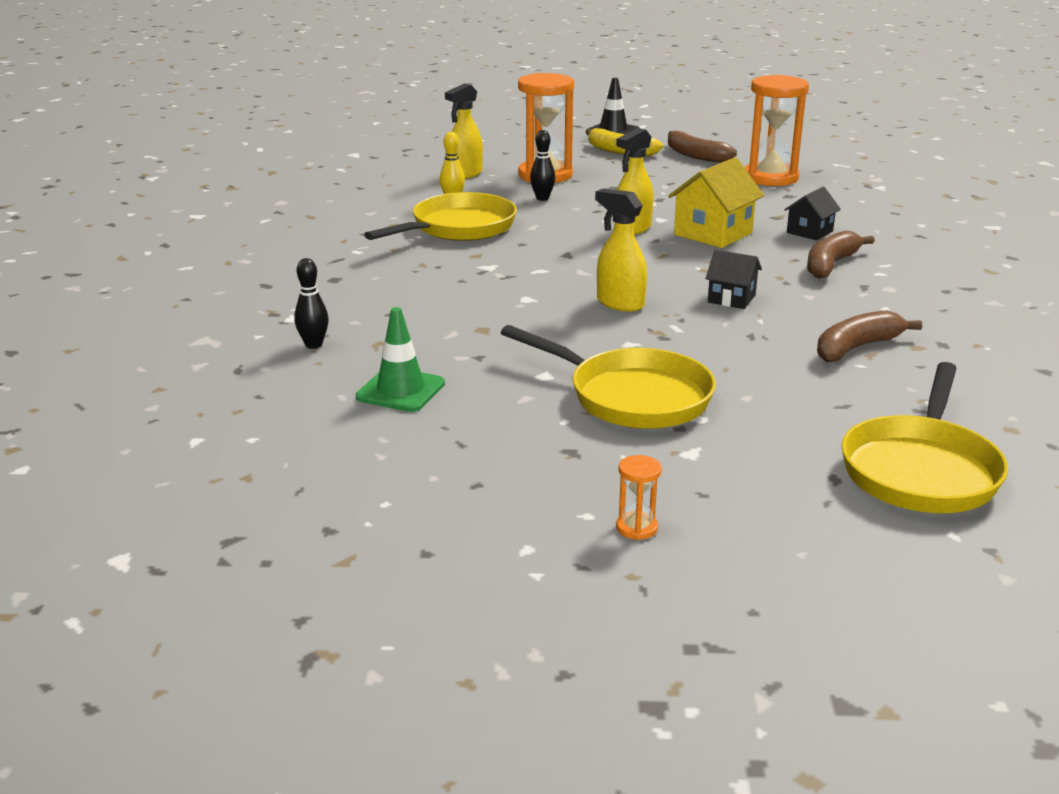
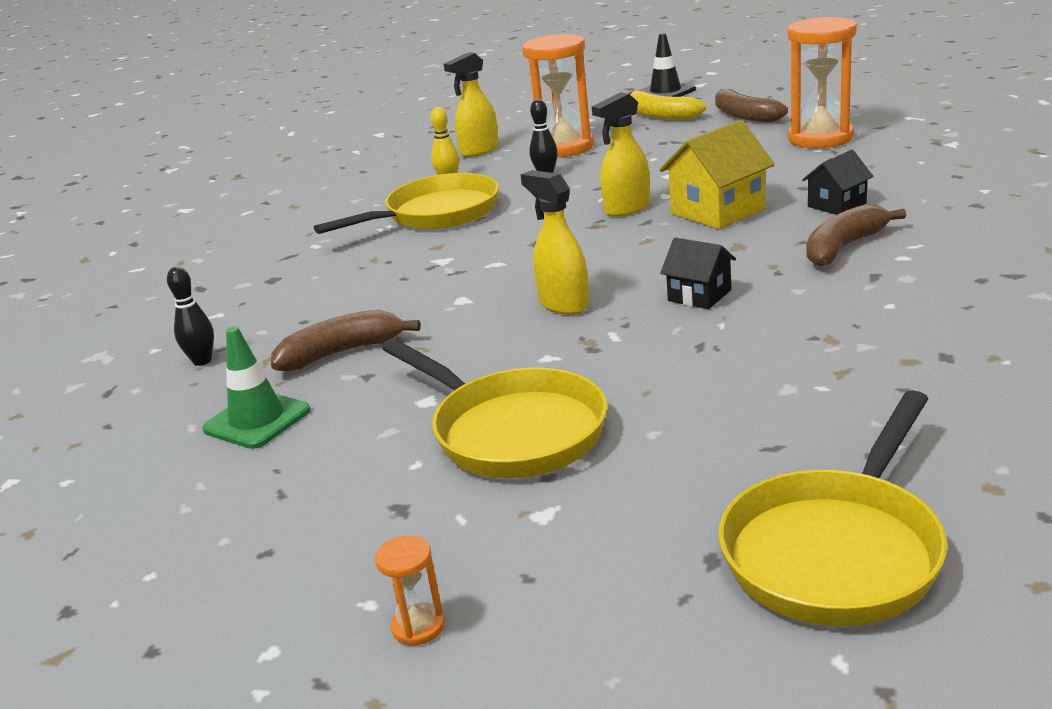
camera: 15 degrees right, 0 degrees up
(856, 348) = (827, 362): brown banana -> brown banana (341, 352)

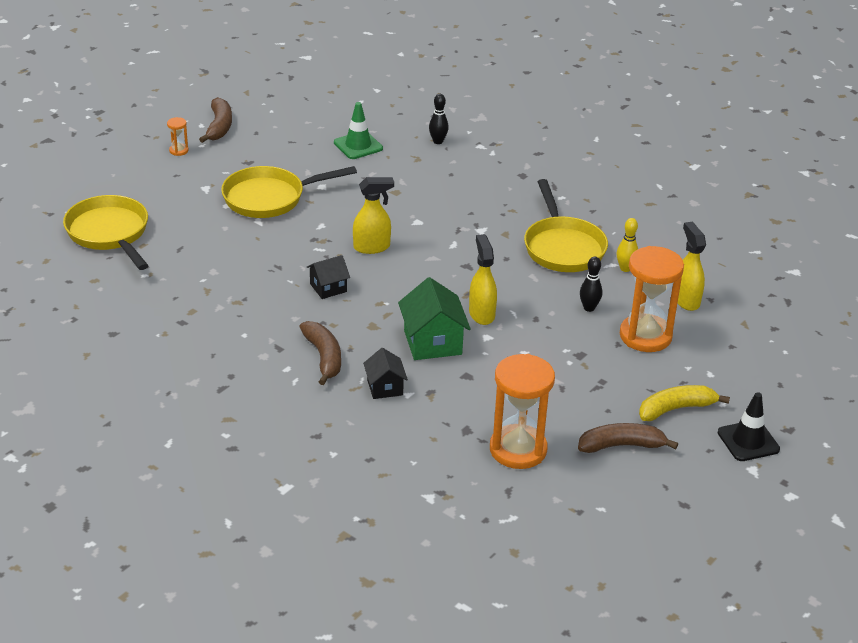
camera: 110 degrees right, 10 degrees up
(341, 352) = (399, 176): brown banana -> brown banana (219, 126)
(717, 211) = (432, 342): yellow house -> green house

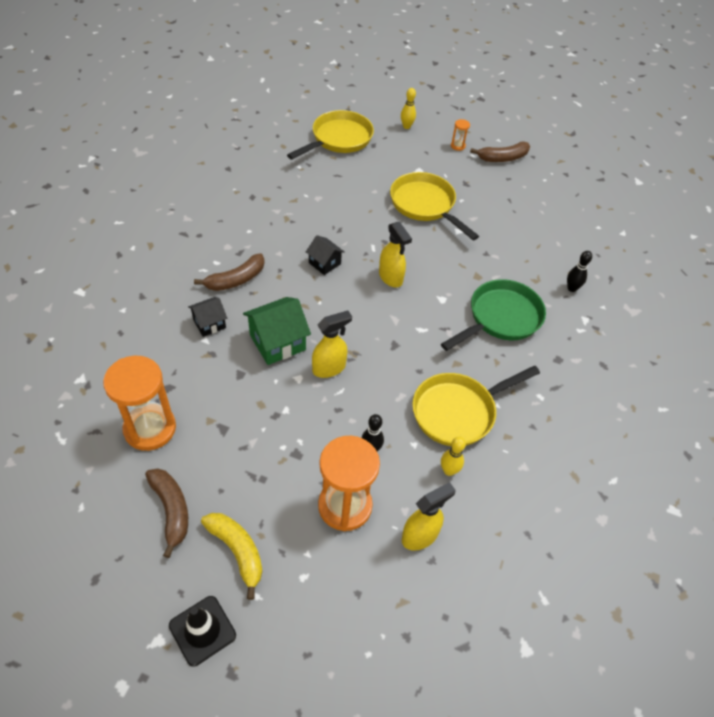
camera: 70 degrees right, 15 degrees up
(117, 177) = (406, 126): none -> yellow bowling pin
(358, 145) = (530, 239): green traffic cone -> none
(458, 193) = (501, 318): none -> green pan

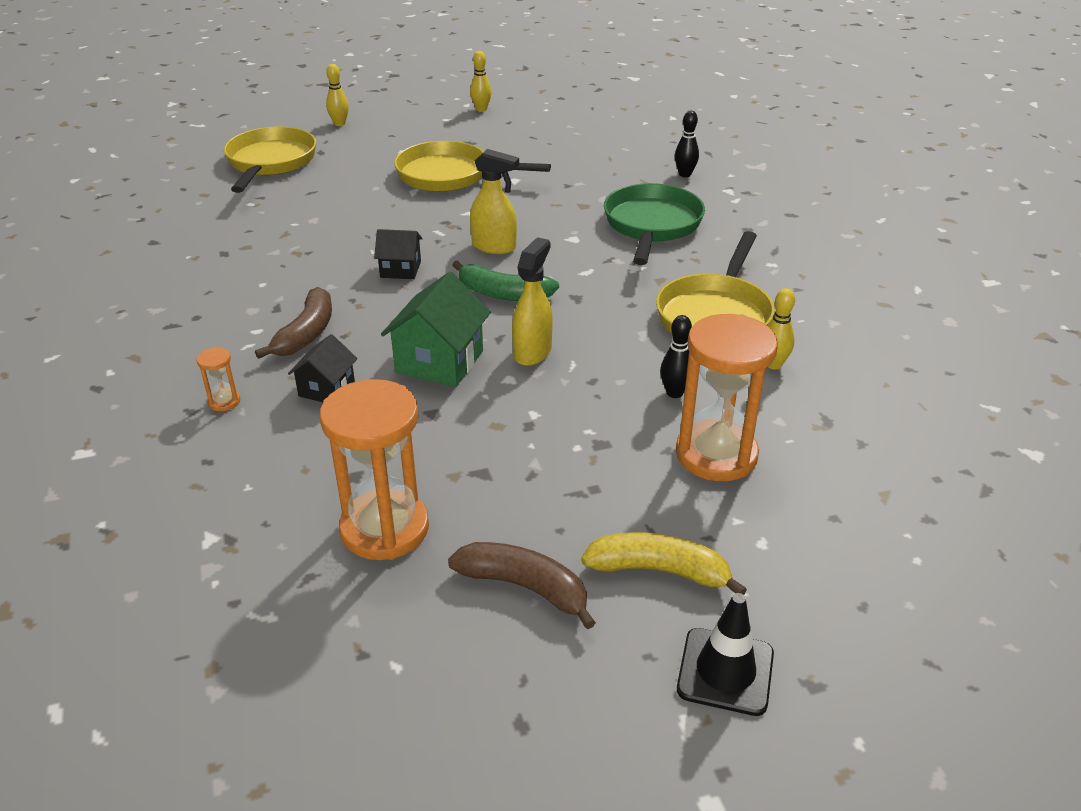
camera: 35 degrees left, 15 degrees down
(358, 316) = (503, 294): none -> green banana
(420, 536) = (822, 431): yellow spray bottle -> none
(457, 146) = (420, 118): orange hourglass -> orange hourglass (224, 401)
(503, 158) = (481, 109): brown banana -> yellow bowling pin

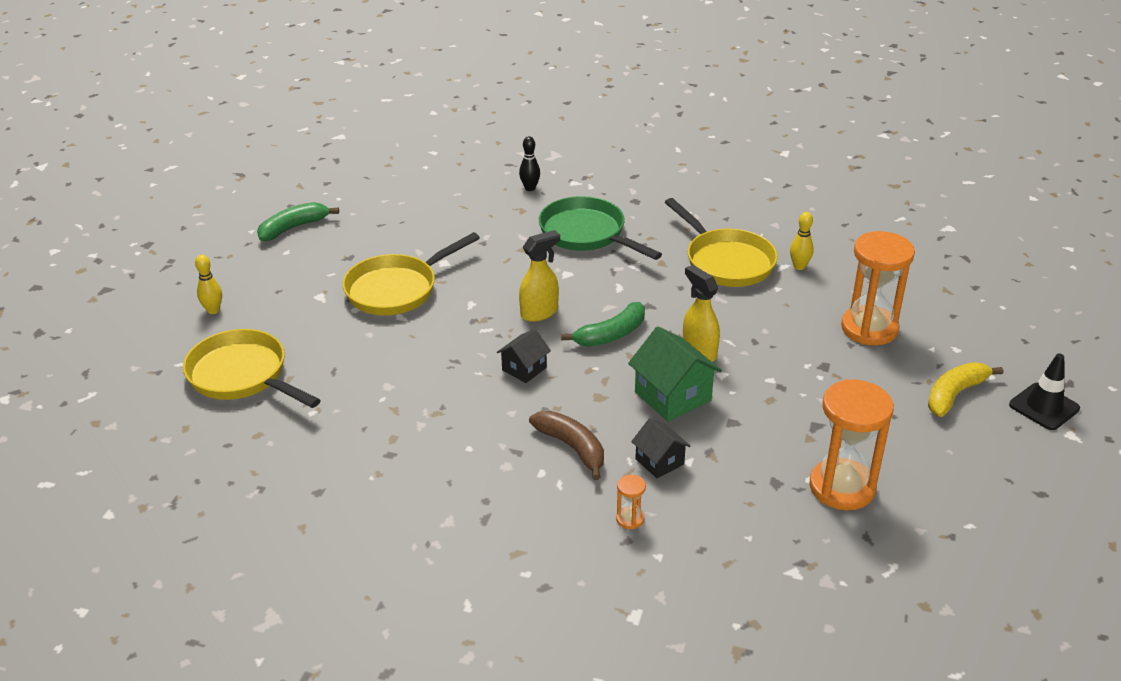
camera: 55 degrees left, 0 degrees up
(481, 109) = (293, 228): yellow bowling pin -> green banana
(524, 587) = (935, 450): brown banana -> none
(674, 393) = (796, 315): black bowling pin -> none

